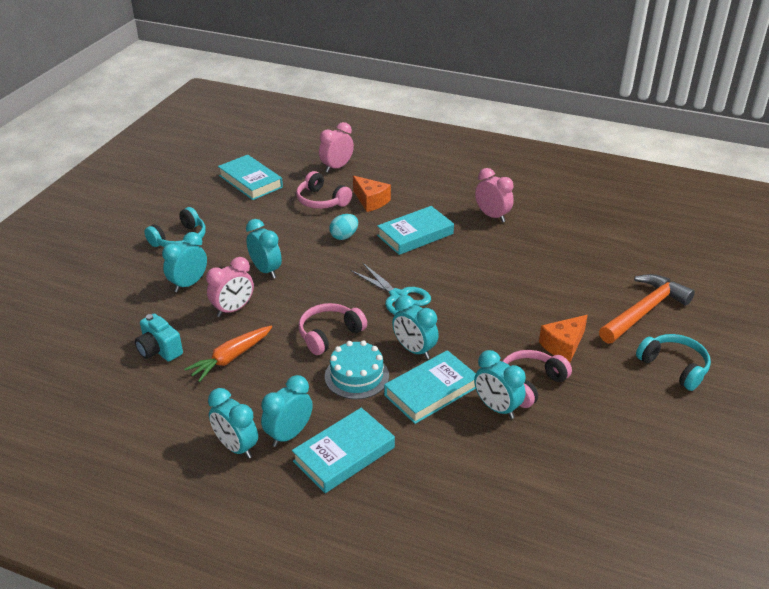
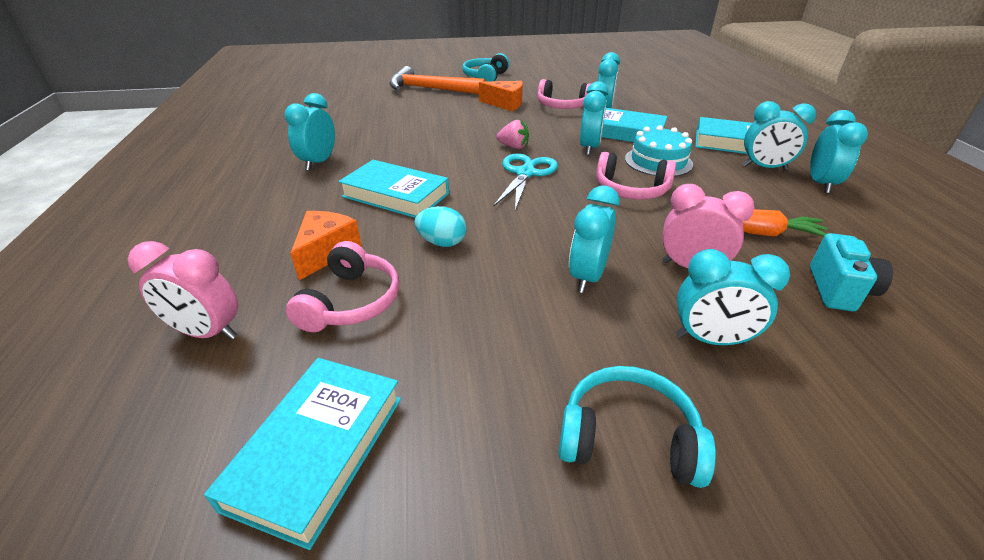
camera: 120 degrees left, 0 degrees up
(451, 309) = (513, 147): none -> pink strawberry
(492, 216) = (318, 163): pink clock -> turquoise clock

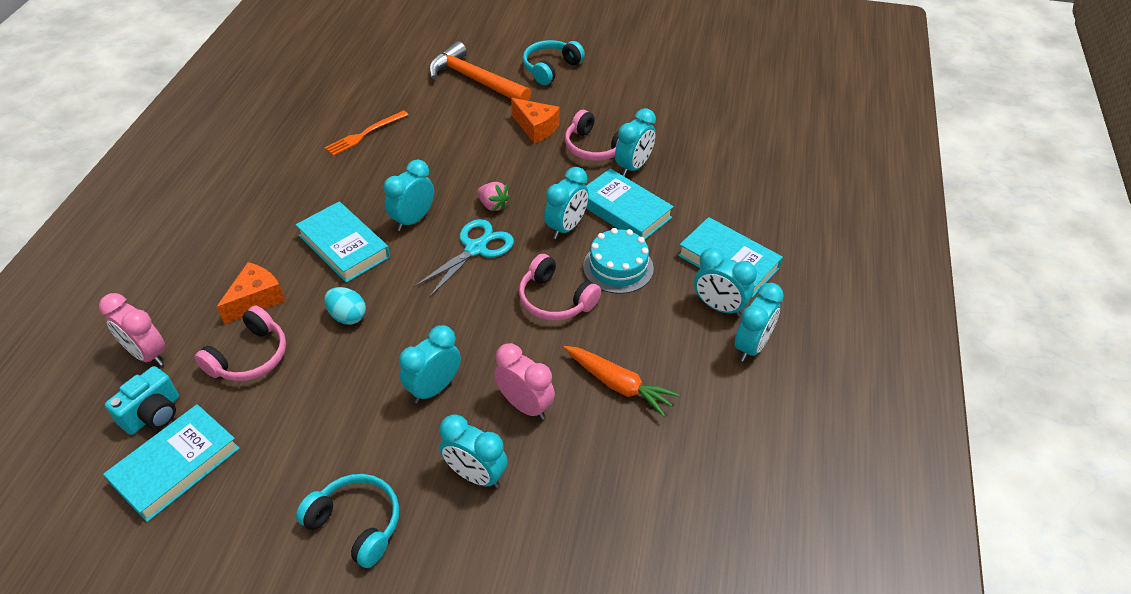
camera: 20 degrees right, 10 degrees up
(318, 163) = (302, 182): turquoise clock -> turquoise clock (413, 220)
(359, 127) = (365, 134): none -> orange fork
(839, 290) = (623, 467): turquoise camera -> turquoise camera (153, 414)

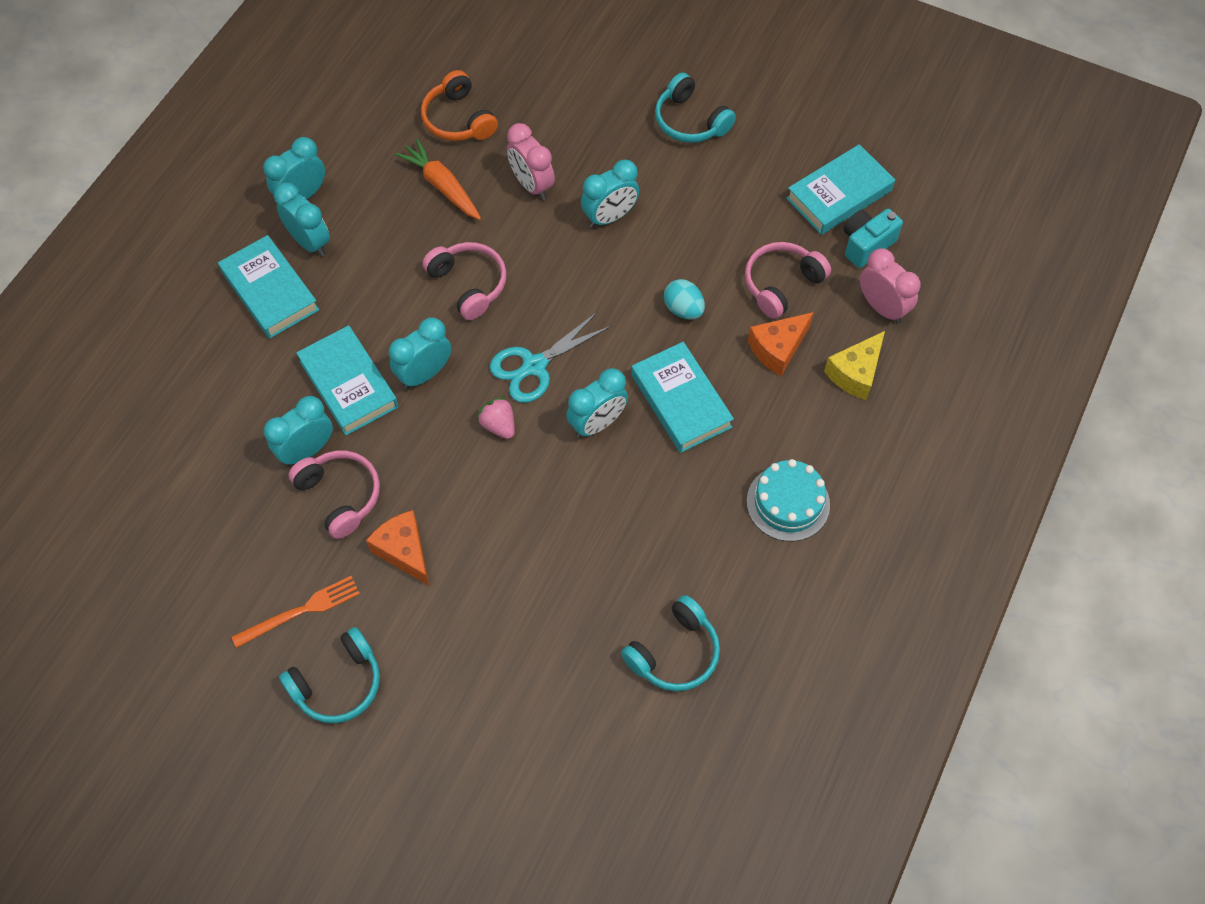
camera: 165 degrees left, 15 degrees up
(184, 293) = (855, 373): none -> yellow cheese
(336, 111) = (674, 653): none -> turquoise headphones
(365, 134) = (639, 592): orange fork -> orange fork (301, 611)
(474, 80) = (461, 681): orange hammer -> none
(476, 475) = (589, 137): turquoise clock -> none
(618, 267) = (389, 309): turquoise cake -> turquoise cake (788, 503)
(633, 464) = (458, 119): none -> orange headphones

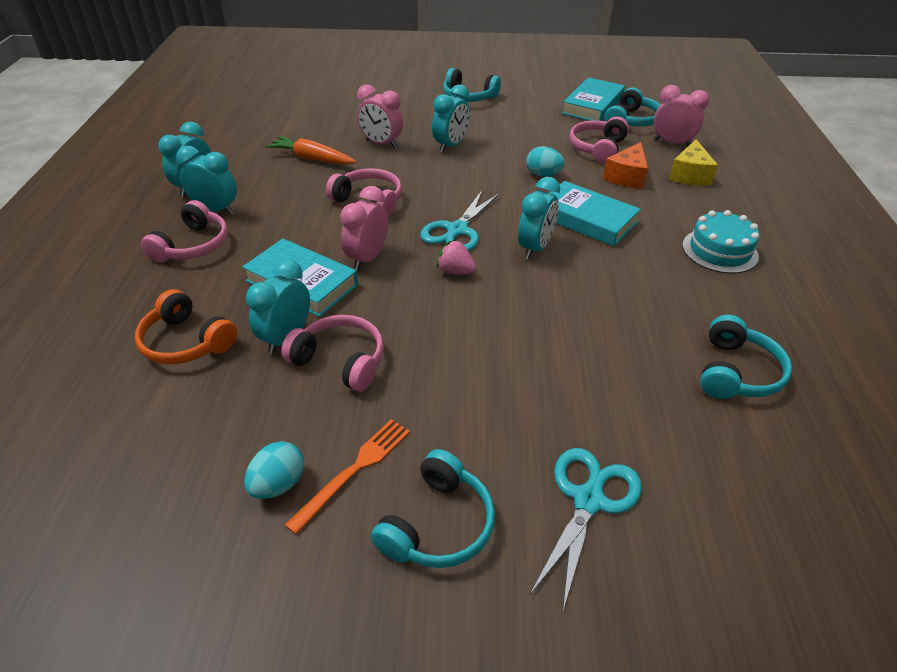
camera: 25 degrees left, 20 degrees down
(241, 599) = (278, 484): none -> turquoise egg
(270, 291) = (193, 246): turquoise book -> pink headphones
(404, 551) = (432, 382): orange cheese -> none
(424, 374) = (367, 258): turquoise clock -> pink clock
(458, 119) = (303, 127): orange headphones -> orange headphones (186, 342)
(459, 714) = (588, 500): none -> turquoise scissors
(866, 245) = (632, 121): turquoise camera -> turquoise headphones

